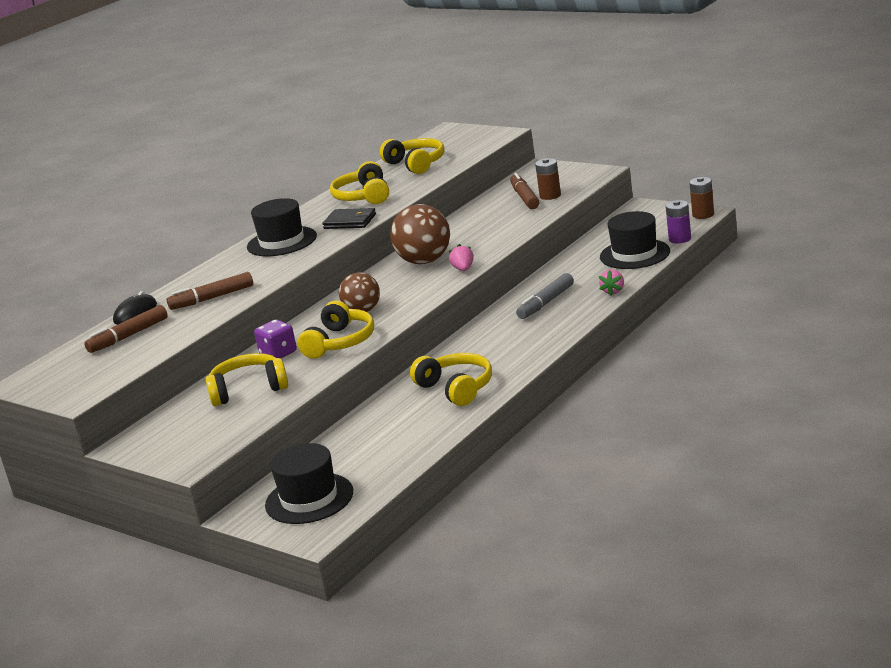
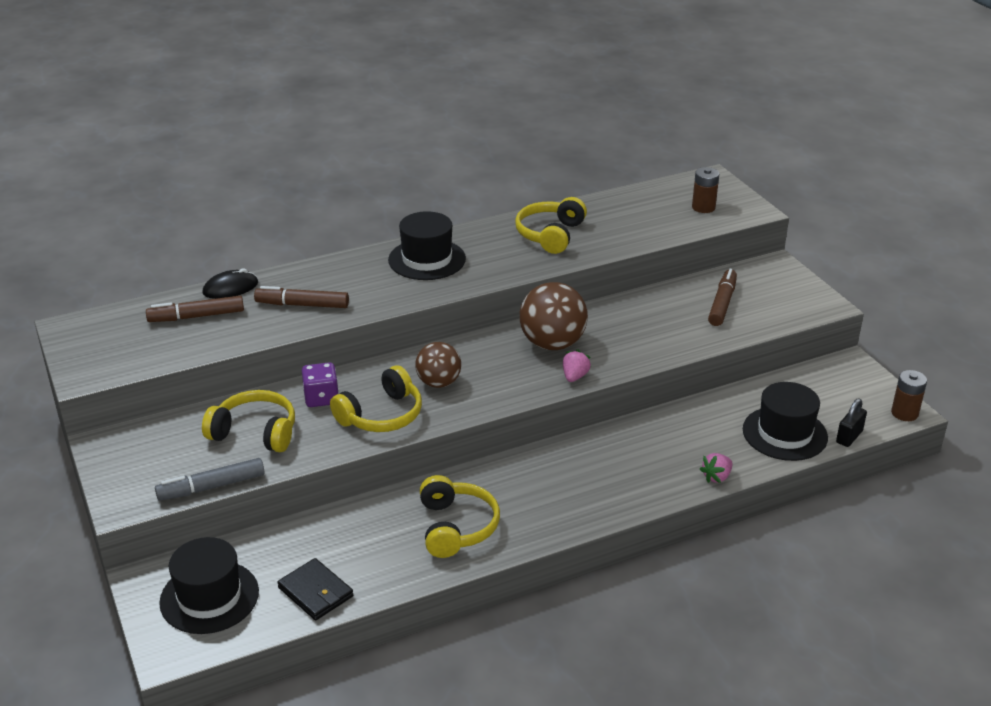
camera: 25 degrees right, 10 degrees up
(350, 221) = (506, 264): black wallet -> black wallet (316, 592)
(416, 164) = (637, 213): yellow headphones -> none
(546, 303) = (640, 454): grey marker -> grey marker (211, 487)
(550, 196) = (748, 314): brown battery -> brown battery (703, 207)
(680, 239) = (849, 437): purple battery -> black padlock

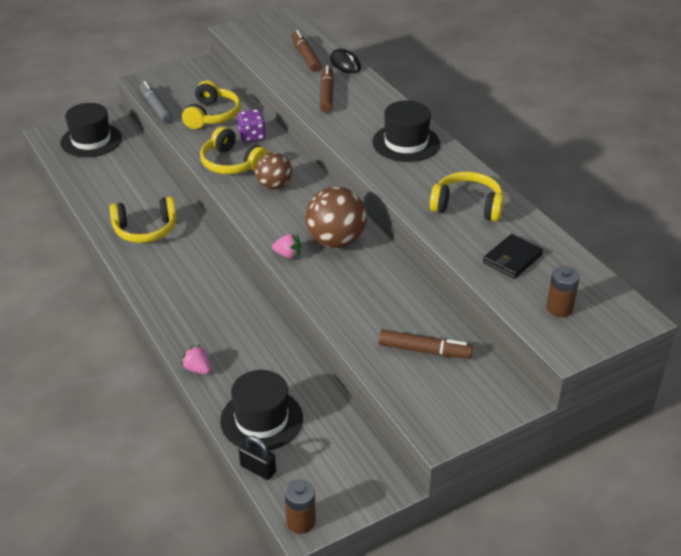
camera: 85 degrees right, 5 degrees up
(316, 592) = (89, 178): black wallet -> black wallet (512, 259)

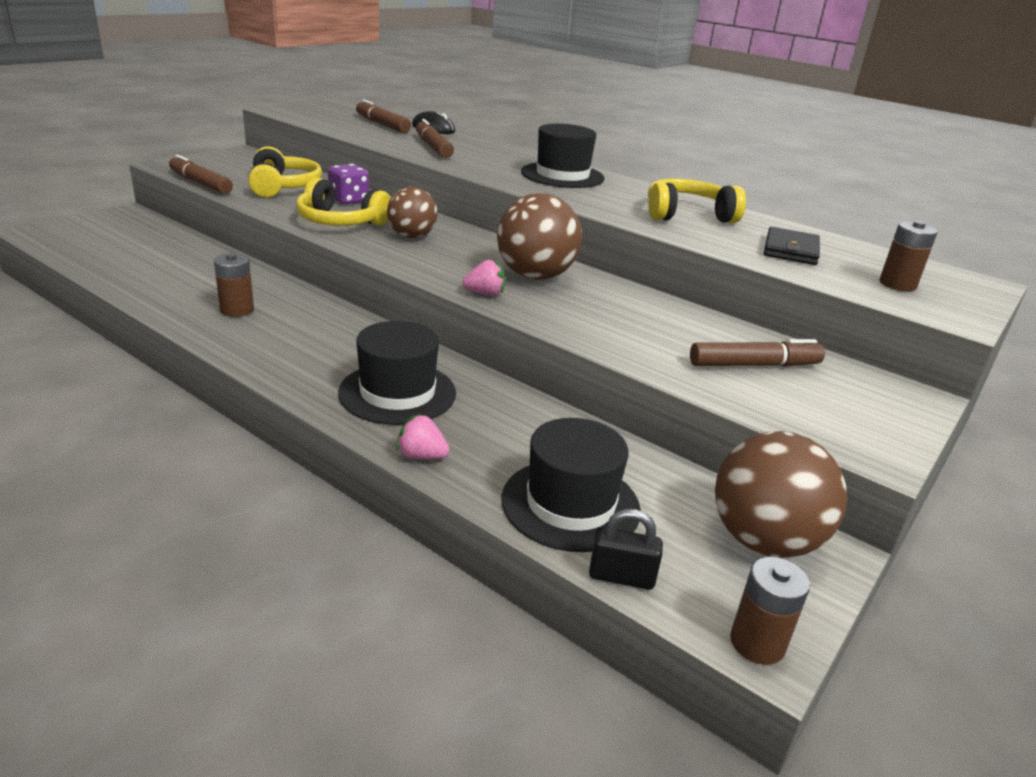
camera: 25 degrees left, 10 degrees down
(91, 140) = (107, 234): black hat -> black hat (397, 393)
(145, 230) = (237, 310): yellow headphones -> brown battery
(156, 107) = (200, 183): grey marker -> brown marker
(356, 468) = (764, 541): none -> brown ball

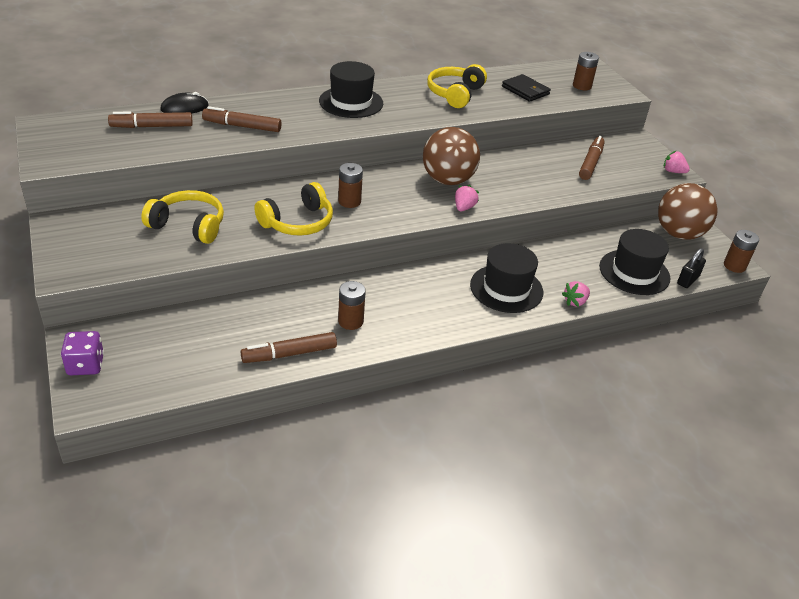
camera: 60 degrees left, 10 degrees up
(200, 183) = (143, 266): brown marker -> brown marker (289, 354)
(349, 200) = (249, 204): purple dice -> purple dice (86, 365)
(412, 236) = (349, 201): brown ball -> brown battery
(876, 449) = (673, 171): none -> pink strawberry

